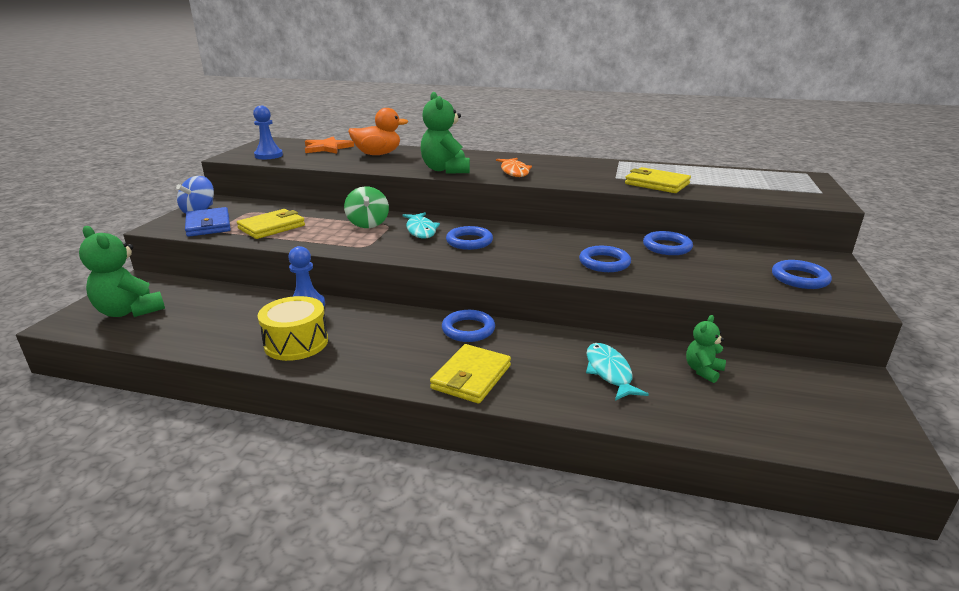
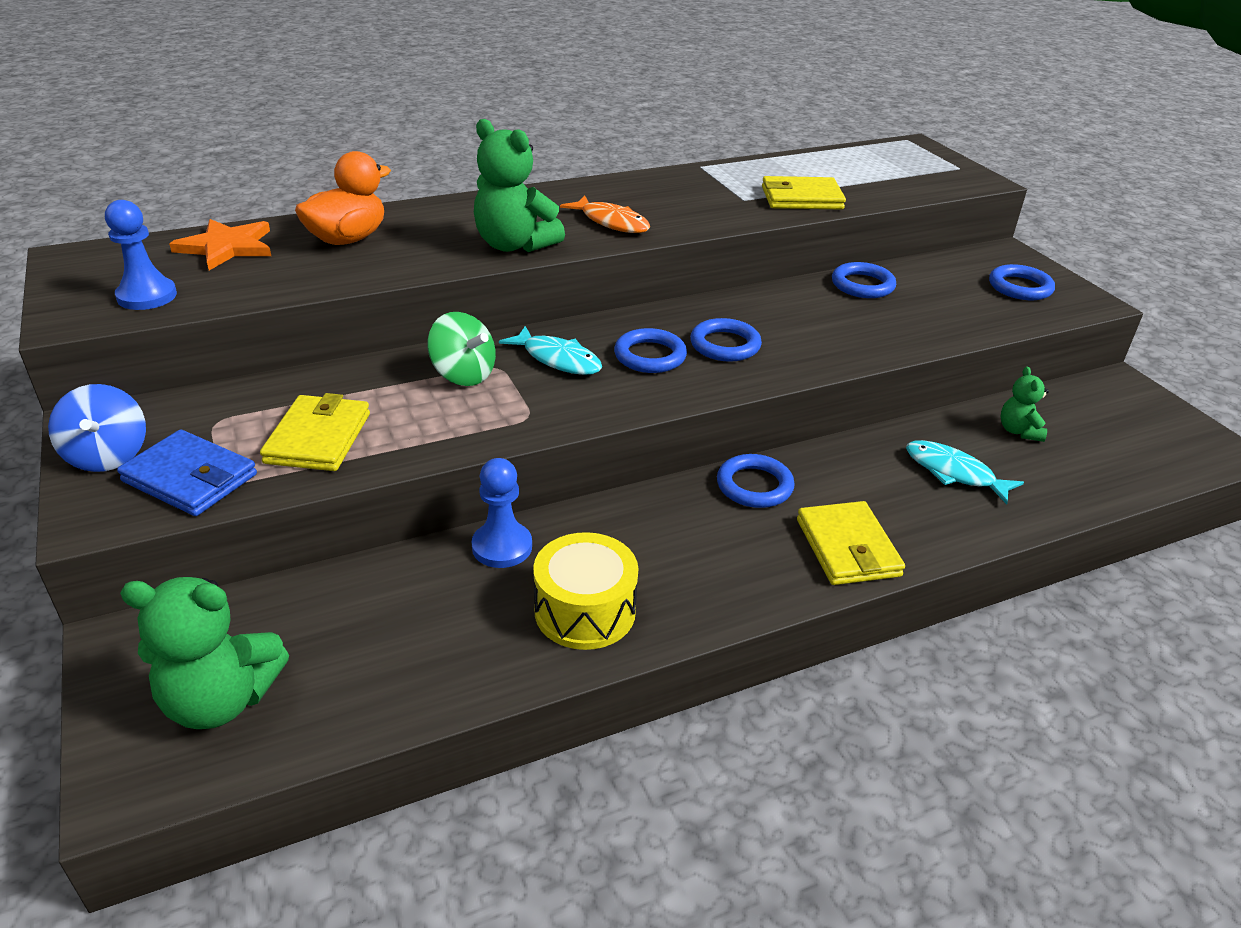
camera: 40 degrees left, 10 degrees up
(604, 263) = (839, 333): blue ring -> blue ring (725, 345)

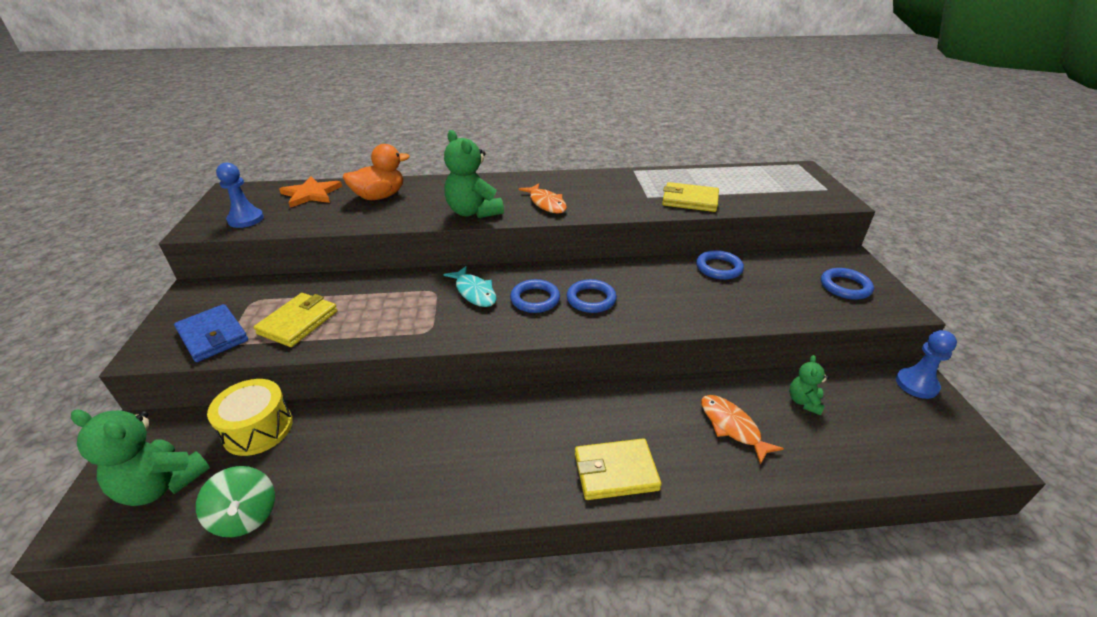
camera: 20 degrees right, 0 degrees up
(108, 456) = (184, 313): blue spinning top -> none
(463, 375) = (410, 293): green spinning top -> green spinning top (246, 516)
(502, 547) = (384, 415): blue pawn -> blue pawn (916, 384)
(585, 611) = (406, 477): yellow drum -> yellow drum (258, 429)
(754, 486) = (575, 406): blue ring -> none
(847, 547) = (616, 472): yellow wallet -> yellow wallet turned 75 degrees clockwise
(954, 473) = (732, 427): turquoise fish -> orange fish

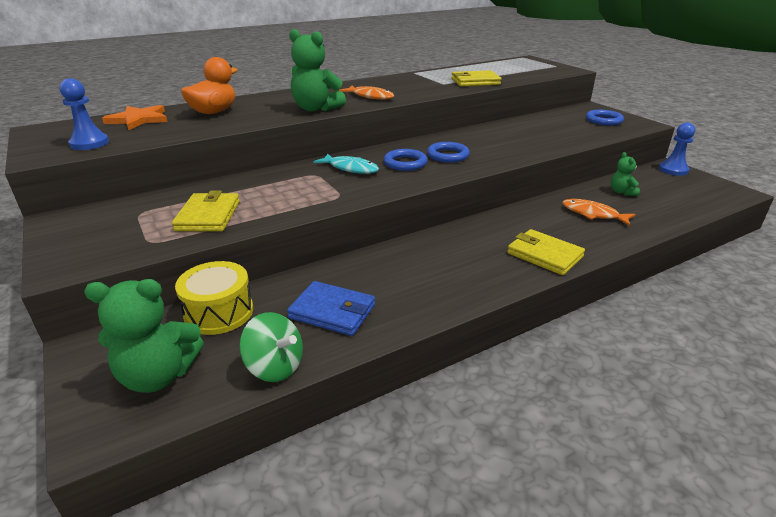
camera: 25 degrees left, 5 degrees down
(213, 336) = (126, 242): blue wallet -> blue wallet (332, 311)
(616, 472) = (544, 255): yellow wallet -> yellow wallet turned 75 degrees clockwise
(718, 268) = (517, 125): blue ring -> none

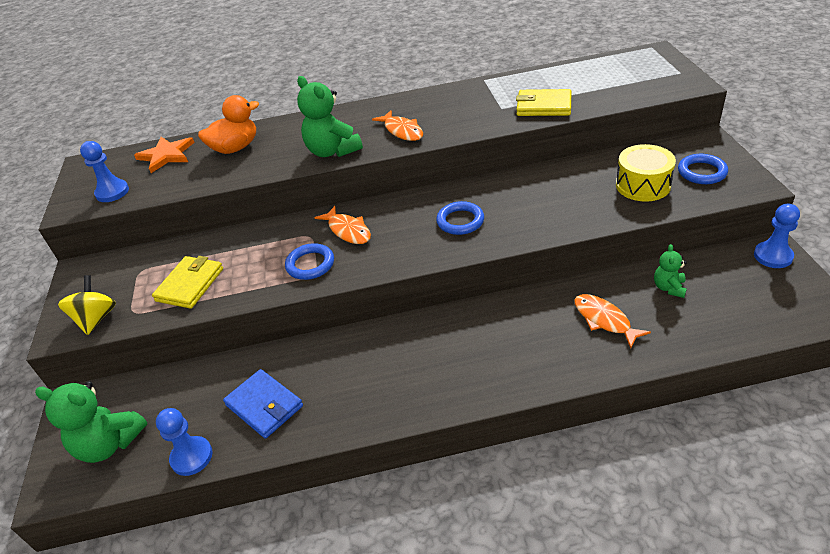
camera: 25 degrees right, 10 degrees up
(105, 252) = (96, 319): none -> yellow spinning top
(219, 312) = (177, 386): yellow drum -> yellow drum (643, 185)
(275, 367) = (192, 457): green spinning top -> blue pawn
(350, 168) = (348, 231): turquoise fish -> orange fish
(405, 163) = (407, 229): blue ring -> blue ring (310, 264)
(544, 255) = (504, 374): yellow wallet -> none

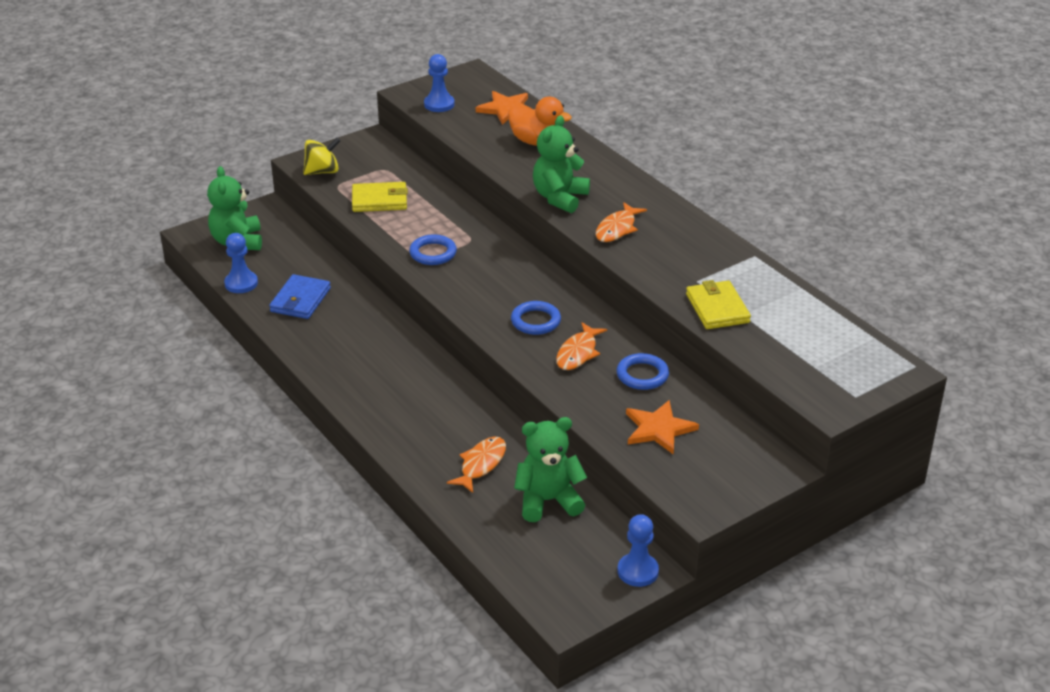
camera: 60 degrees right, 5 degrees down
(348, 231) = (489, 259): orange fish -> orange fish (578, 353)
(643, 185) = (659, 429): yellow drum -> orange star
(669, 288) = (548, 501): green teddy bear -> green teddy bear, size x1.84
(702, 172) = (707, 469): blue ring -> blue ring (642, 375)

